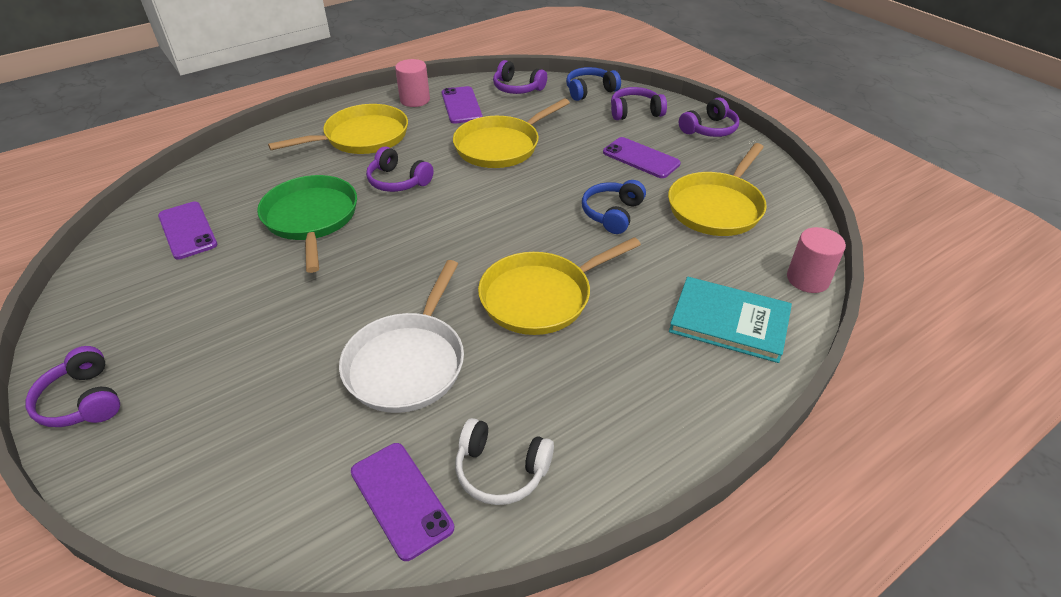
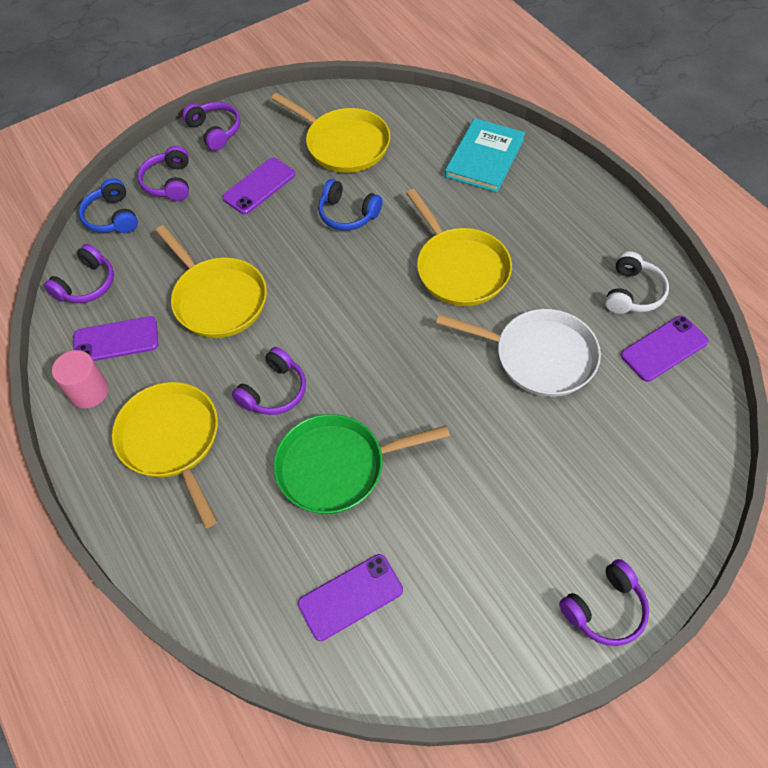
camera: 85 degrees left, 15 degrees up
(807, 279) = (437, 108): pink cylinder -> none

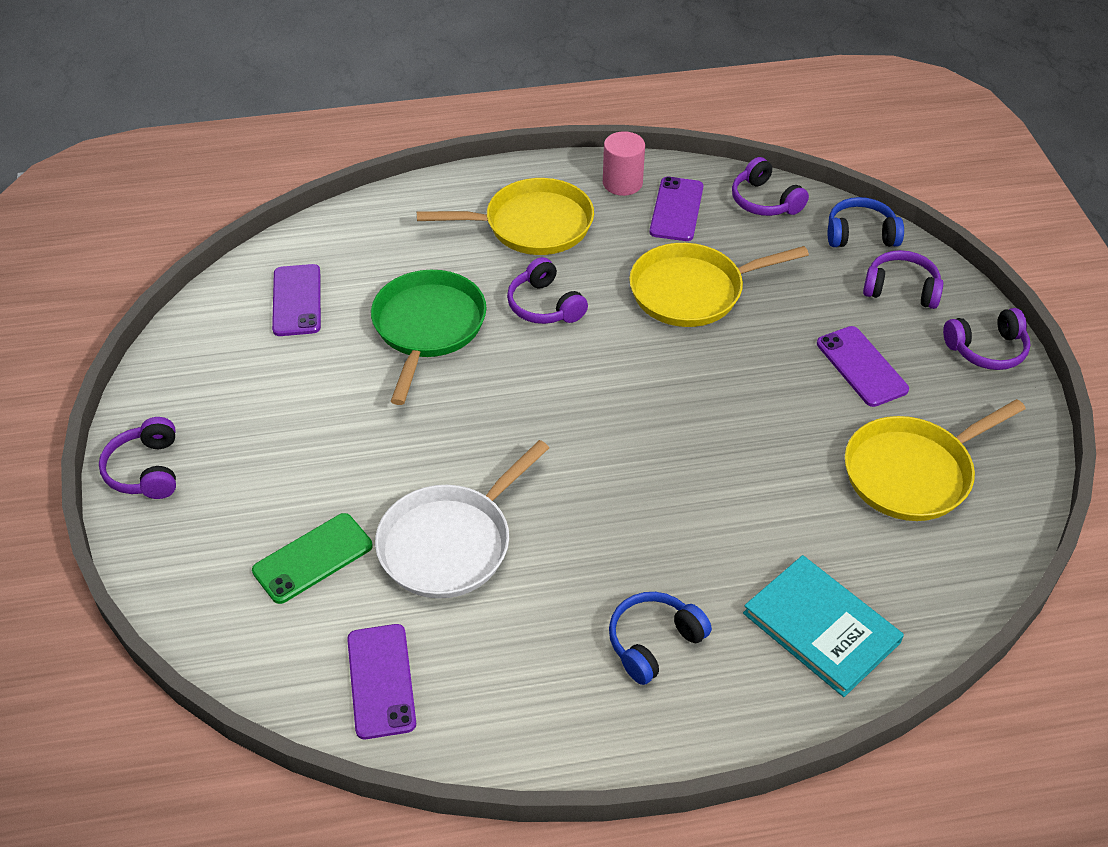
camera: 110 degrees right, 10 degrees down
(348, 214) = (773, 437): blue headphones -> blue headphones (654, 642)
(460, 268) = (625, 518): yellow pan -> none
(605, 435) = (313, 558): none -> green phone
(632, 293) = (484, 691): white headphones -> none

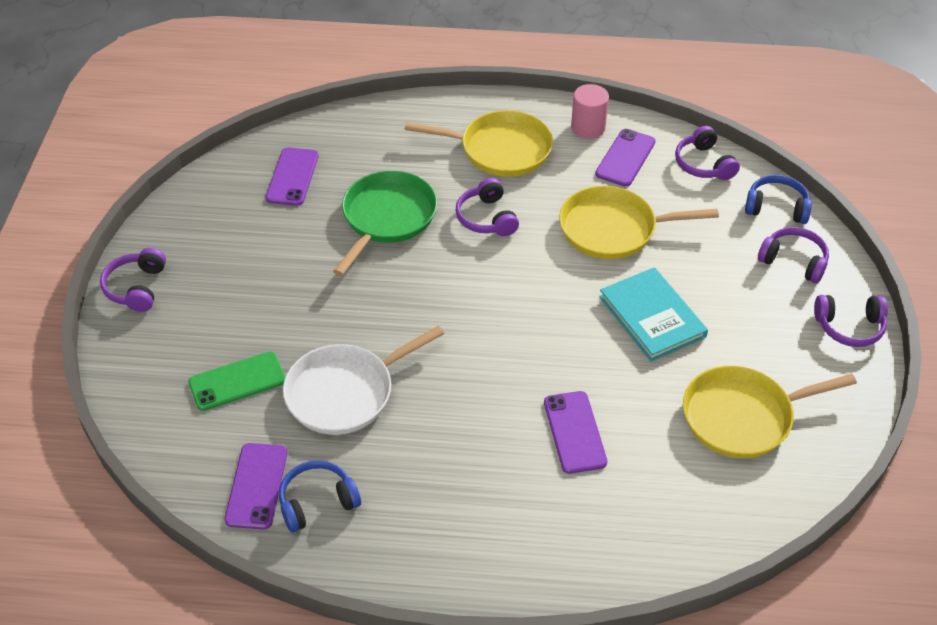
camera: 15 degrees right, 0 degrees up
(654, 642) = (476, 505): blue headphones -> blue headphones (317, 502)
(821, 627) = (616, 524): turquoise book -> turquoise book (652, 316)
(861, 366) = (733, 320): purple phone -> purple phone (574, 432)

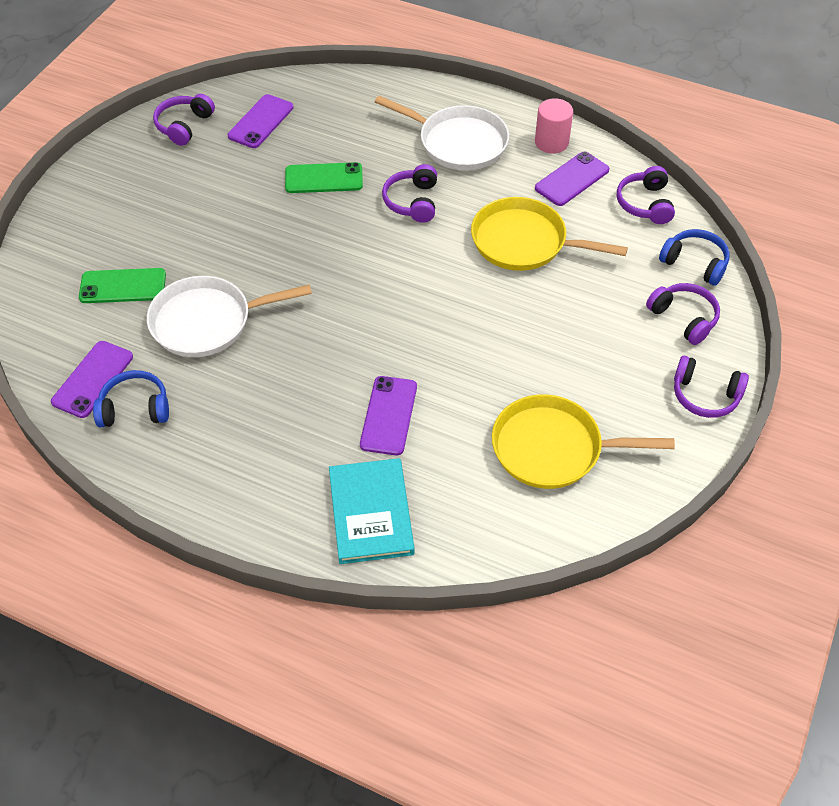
camera: 20 degrees right, 5 degrees up
(137, 287) = (83, 184): purple headphones -> purple headphones (184, 126)
(387, 218) = (324, 178): green pan -> green phone
(501, 149) = (459, 143): yellow pan -> white pan
(652, 316) = (517, 332): turquoise book -> turquoise book (371, 513)

